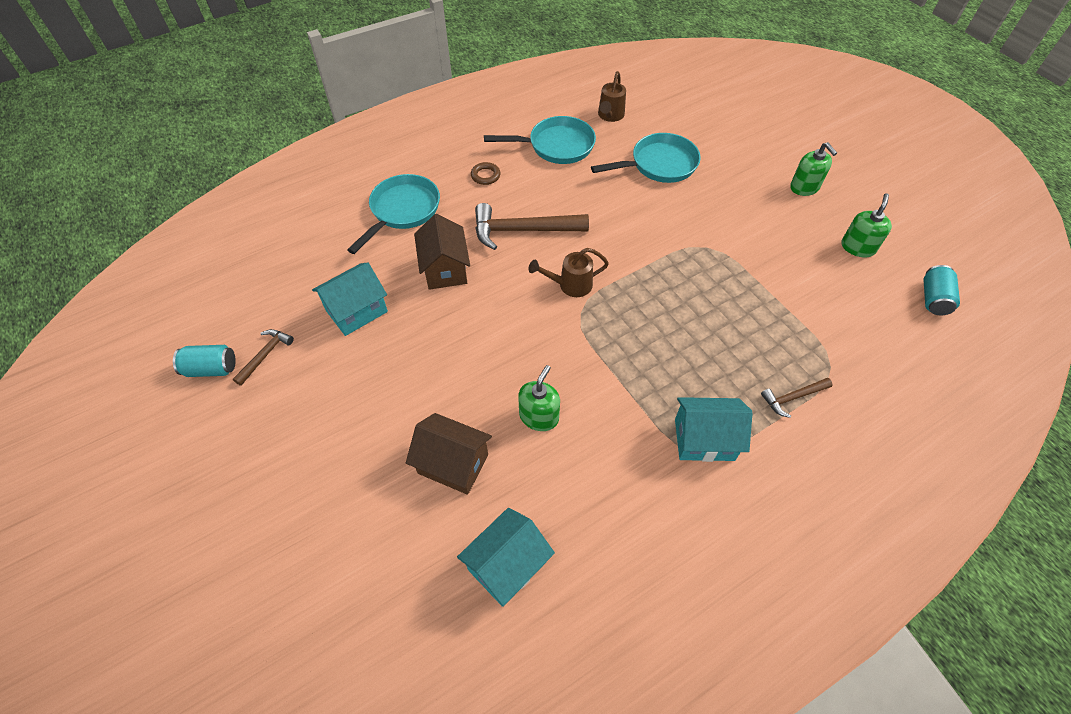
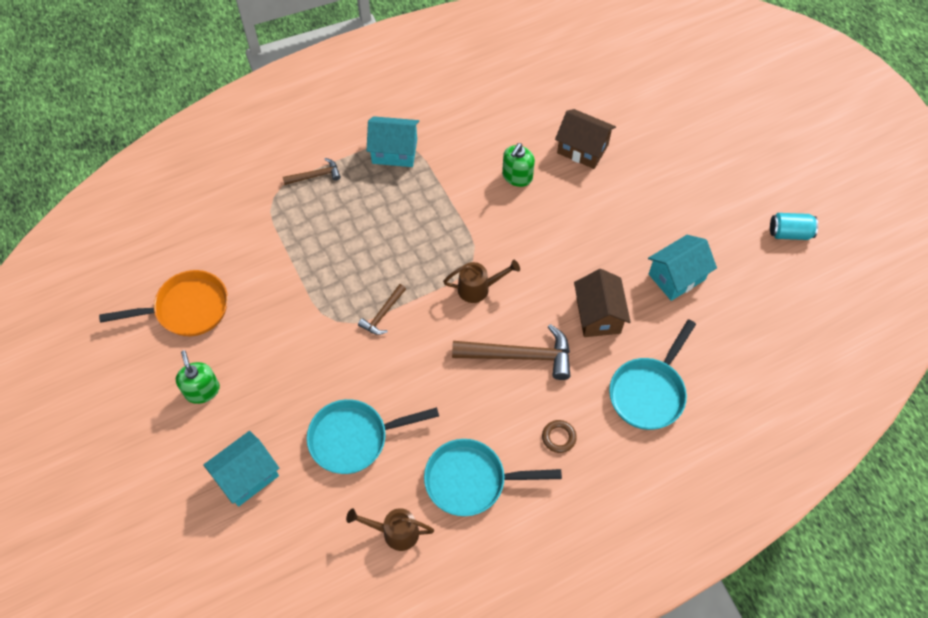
camera: 175 degrees left, 5 degrees up
(265, 355) = (747, 241): brown hammer -> brown hammer (383, 314)
(507, 565) = (544, 89): turquoise house -> turquoise house (247, 476)
(610, 116) = (395, 532): brown watering can -> brown watering can turned 105 degrees counterclockwise
(857, 247) = (187, 309): green soap dispenser -> orange pan
(933, 299) = (150, 249): turquoise can -> none

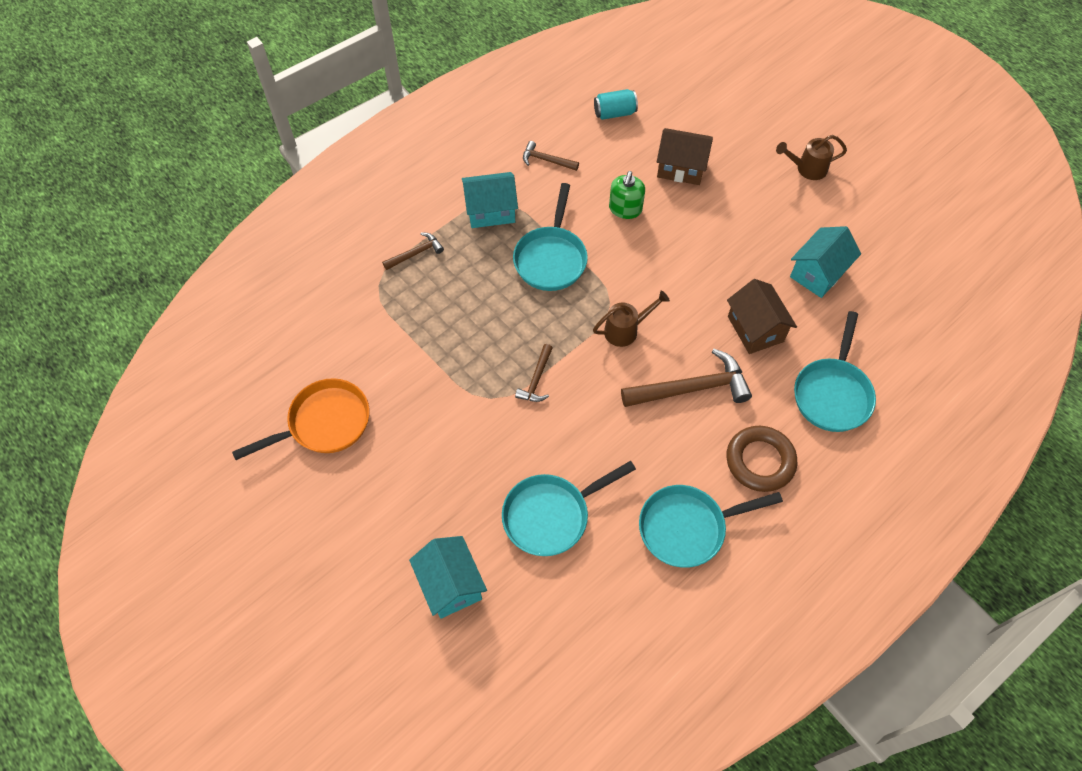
camera: 15 degrees left, 0 degrees up
(202, 390) = (370, 506): green soap dispenser -> none
(247, 476) = (451, 584): turquoise house -> turquoise house turned 60 degrees counterclockwise
(395, 532) = (628, 602): brown watering can -> brown watering can (807, 169)
(434, 207) = (551, 258): none -> turquoise pan
(461, 115) = (546, 160): none -> brown hammer
(558, 437) = (760, 461): brown ring -> brown ring, size x1.92
(789, 233) = (910, 206): turquoise can -> turquoise can (614, 113)

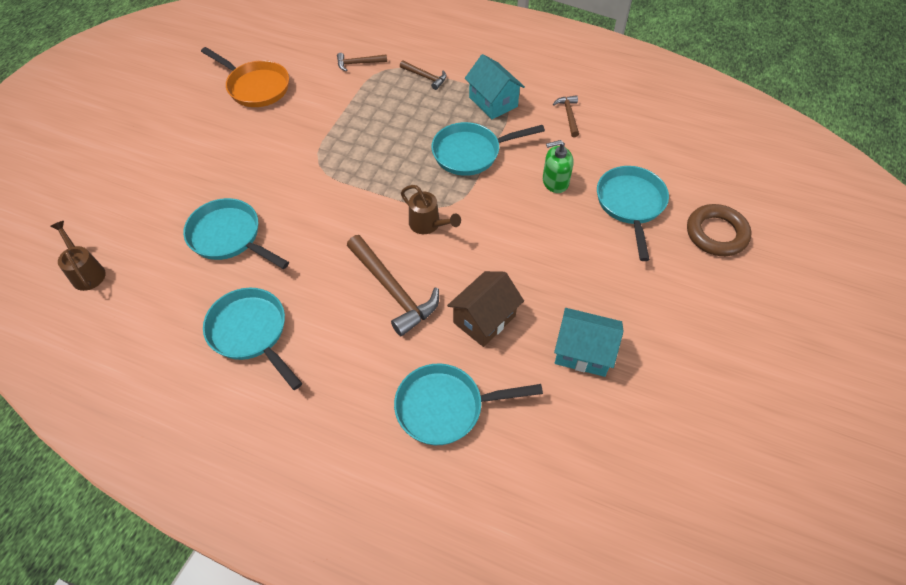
camera: 65 degrees right, 5 degrees down
(451, 584) = (151, 199): turquoise house -> none
(536, 379) = (349, 185): brown hammer -> brown hammer (359, 63)
(614, 113) = (655, 139): turquoise can -> none
(681, 168) = (630, 204): brown house -> turquoise pan
(760, 461) = (341, 367): brown ring -> brown ring (716, 234)
(807, 169) = (709, 304): brown watering can -> brown watering can (86, 272)

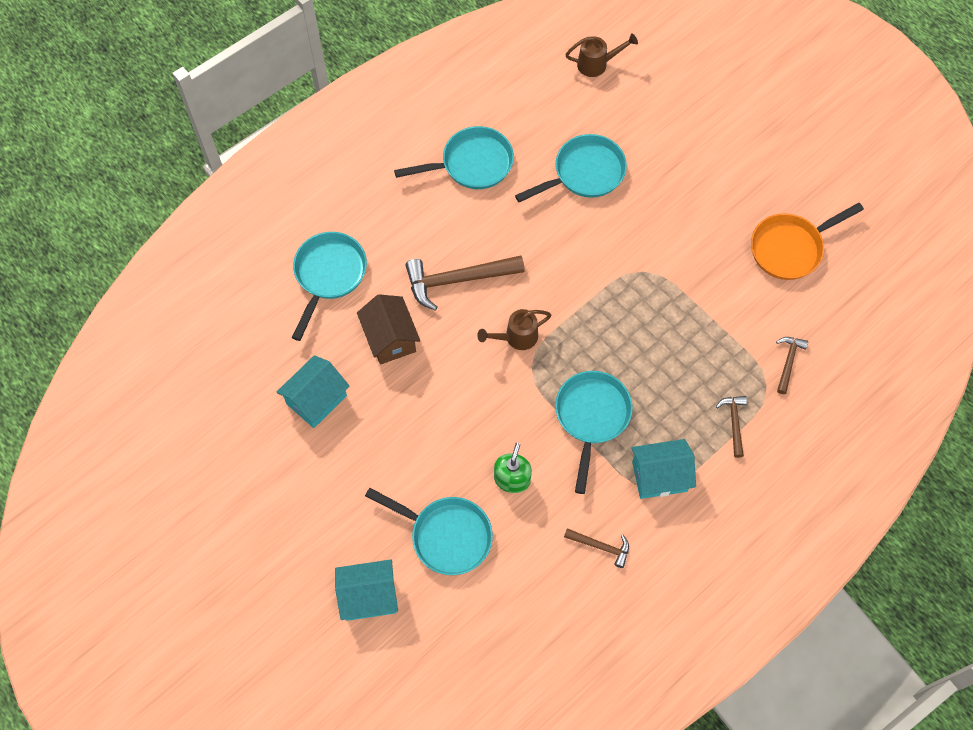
camera: 115 degrees right, 10 degrees up
(425, 77) = (734, 423): brown hammer -> brown hammer turned 120 degrees clockwise
(716, 234) = (369, 596): brown ring -> turquoise house

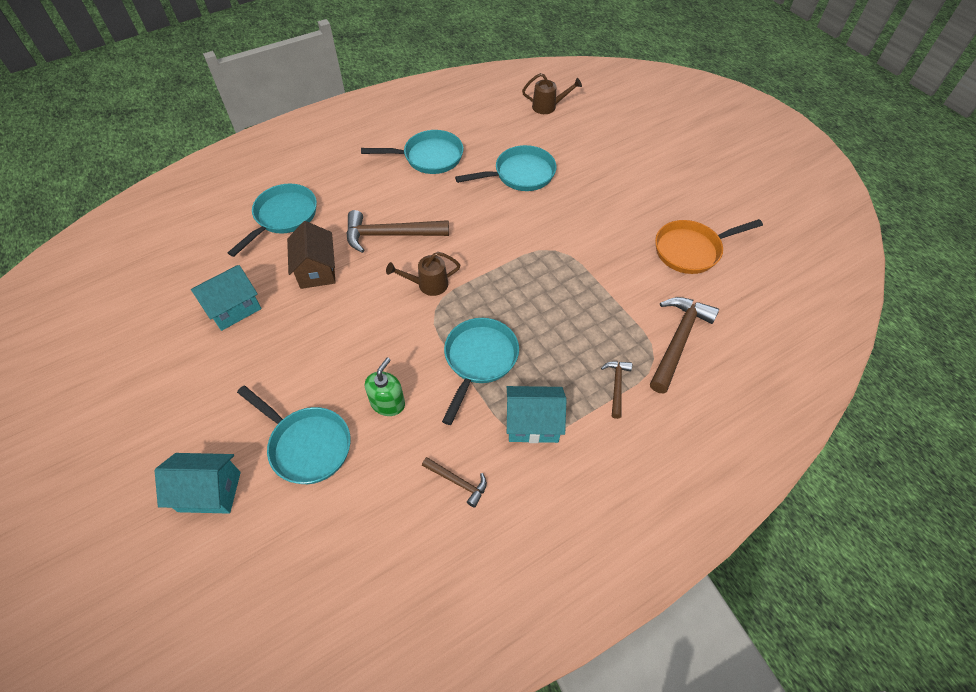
camera: 10 degrees right, 10 degrees down
(788, 362) = (678, 341): brown hammer -> brown hammer, size x1.91

